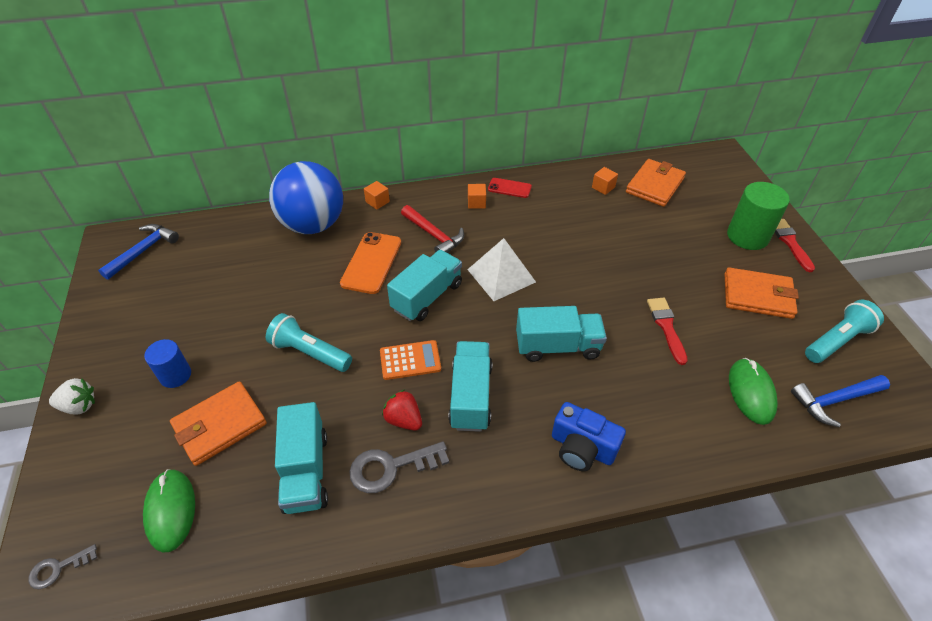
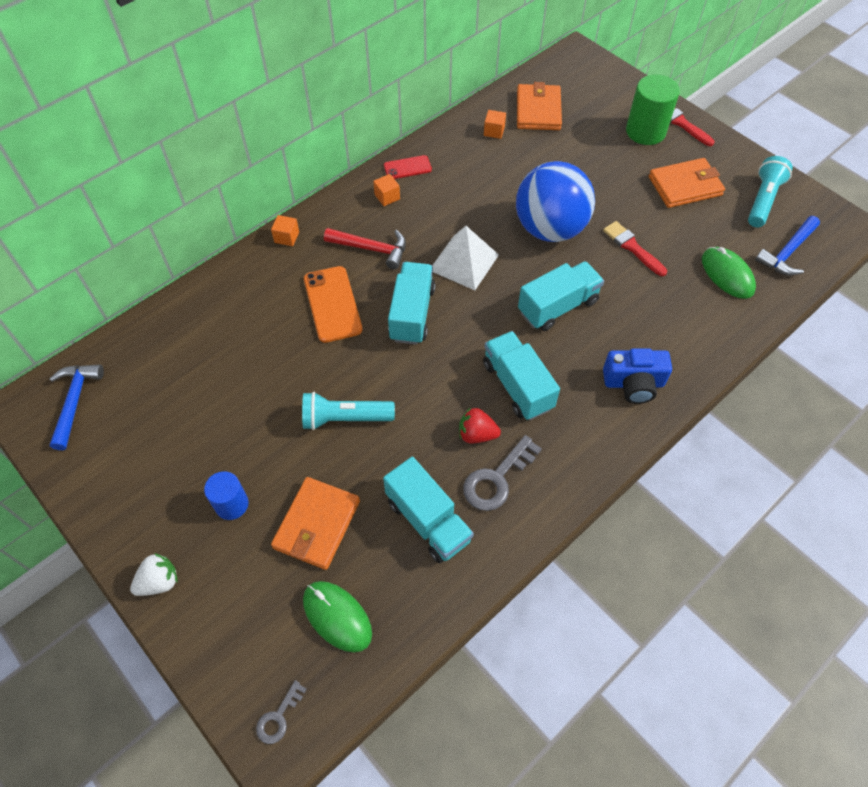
camera: 30 degrees left, 10 degrees up
(313, 225) = (239, 291): blue ball -> blue ball (550, 229)
(410, 360) = (442, 380): orange calculator -> none

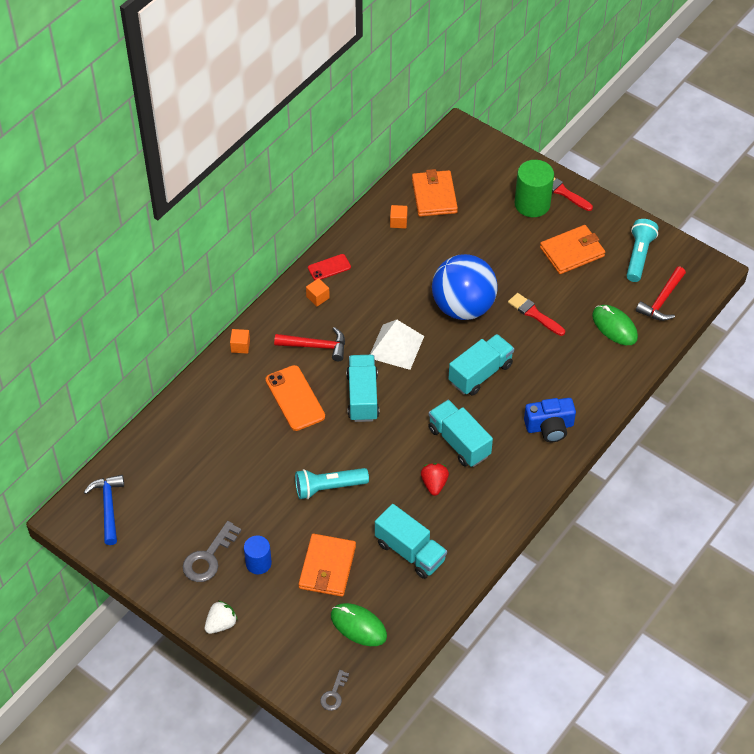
camera: 10 degrees left, 5 degrees down
(477, 434) = (434, 484): red strawberry -> red strawberry turned 90 degrees clockwise
(497, 479) = (456, 514): grey key -> grey key (208, 557)
(787, 252) = (662, 300): blue hammer -> red hammer

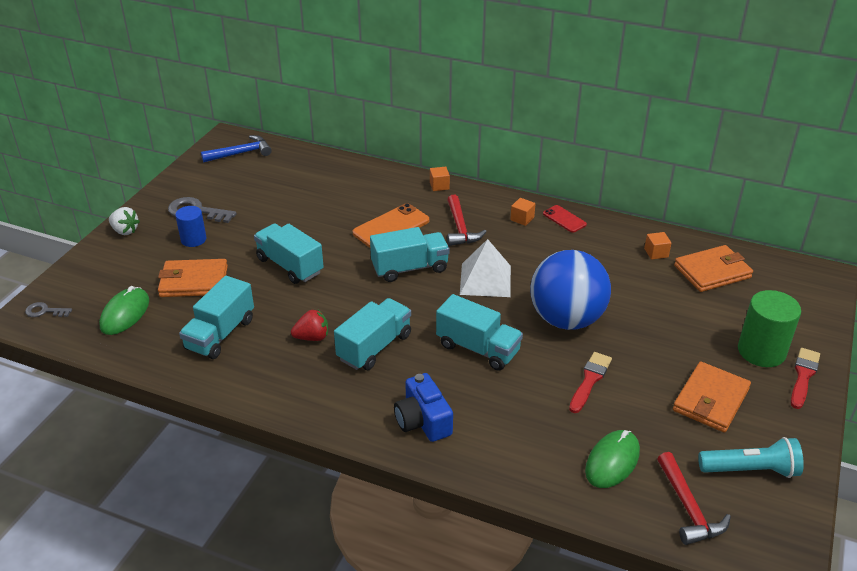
camera: 75 degrees right, 15 degrees down
(328, 487) = (290, 266): turquoise flashlight -> turquoise truck
(572, 252) = (710, 400): orange wallet -> orange wallet turned 75 degrees clockwise
(662, 300) = (688, 508): red hammer -> red hammer turned 120 degrees counterclockwise

